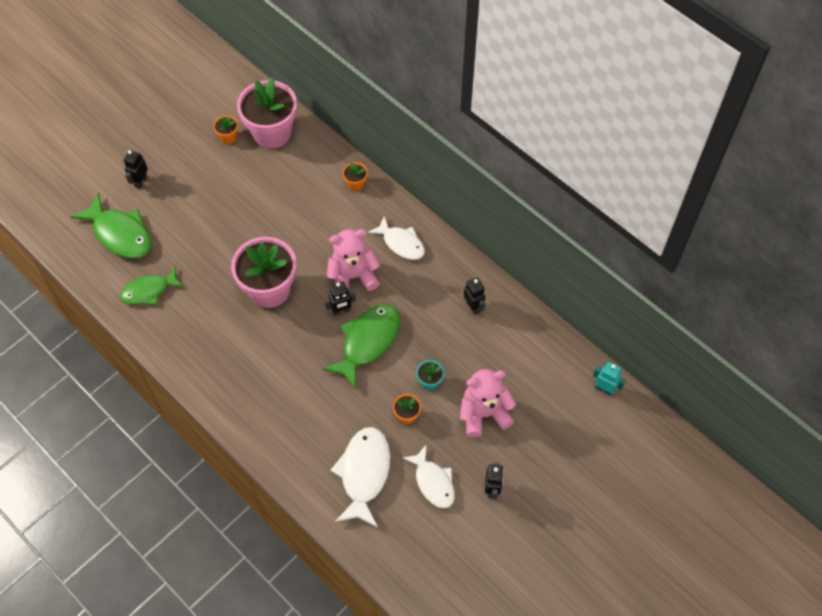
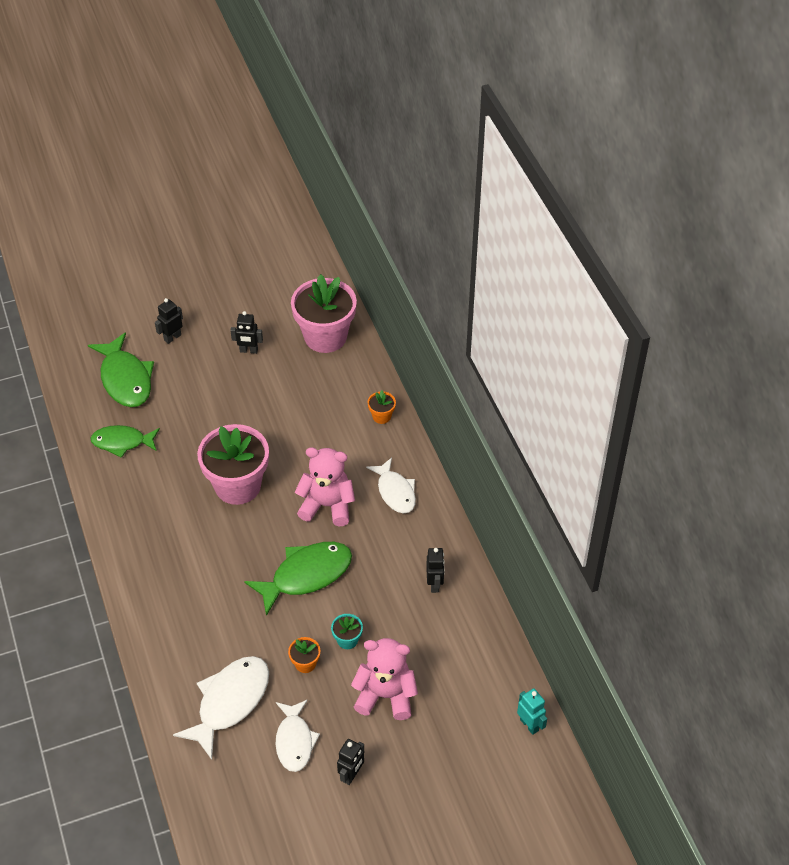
camera: 25 degrees right, 10 degrees down
(228, 137) = (280, 325): orange flower pot -> none
(341, 311) = (297, 534): black robot -> black robot (248, 350)

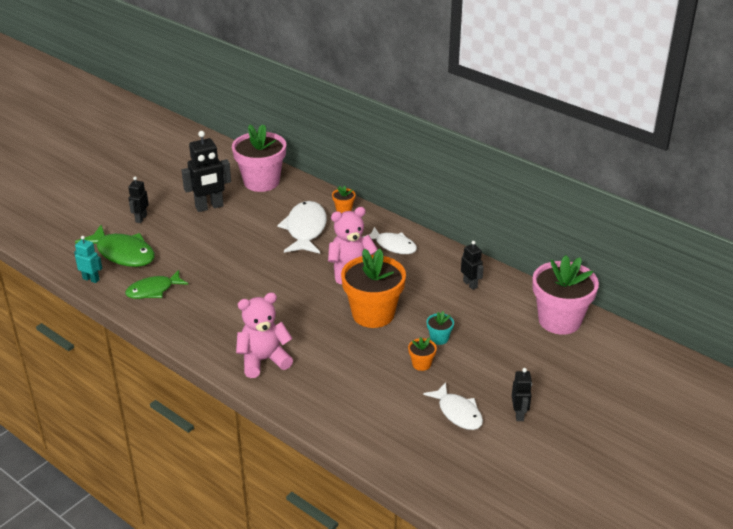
camera: 30 degrees left, 15 degrees down
(230, 702) = (386, 410): white fish -> white fish (305, 230)
(238, 485) = (271, 283): pink flower pot -> pink flower pot (559, 320)
(248, 350) = (209, 207): black robot -> black robot, size x1.78
(306, 575) = (373, 314): green fish -> orange flower pot
(385, 695) = (498, 358): pink teddy bear -> pink teddy bear (263, 360)
(529, 725) = (611, 334): turquoise robot -> turquoise robot (91, 279)

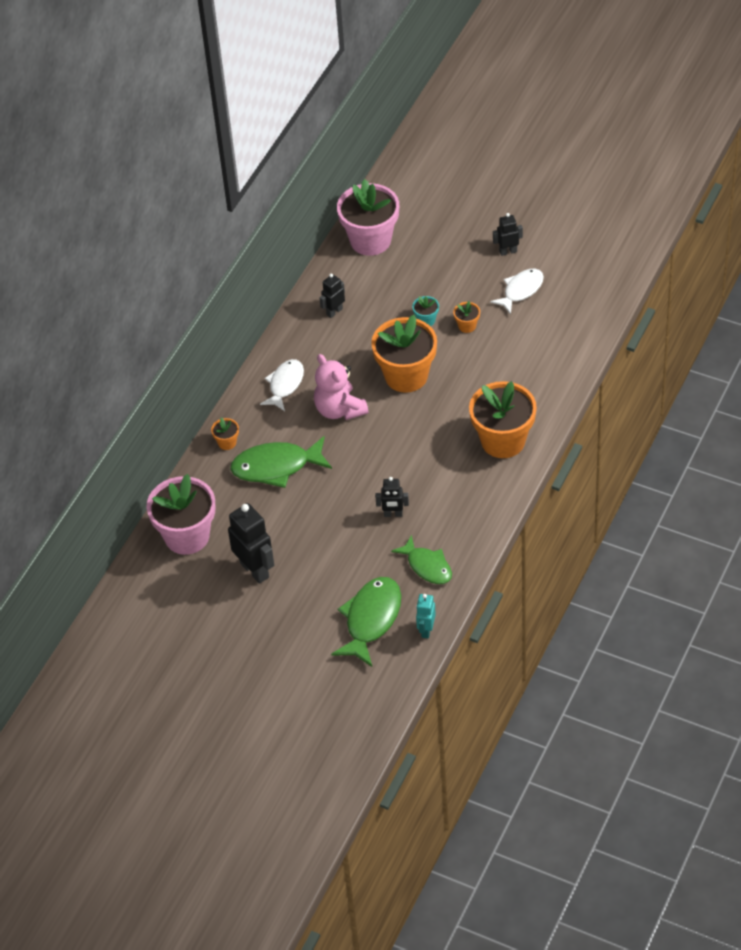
camera: 100 degrees left, 15 degrees up
(141, 218) = (297, 629): black robot -> black robot (393, 514)
(263, 360) = (503, 441): pink teddy bear -> orange flower pot
(305, 230) = (276, 467): white fish -> green fish

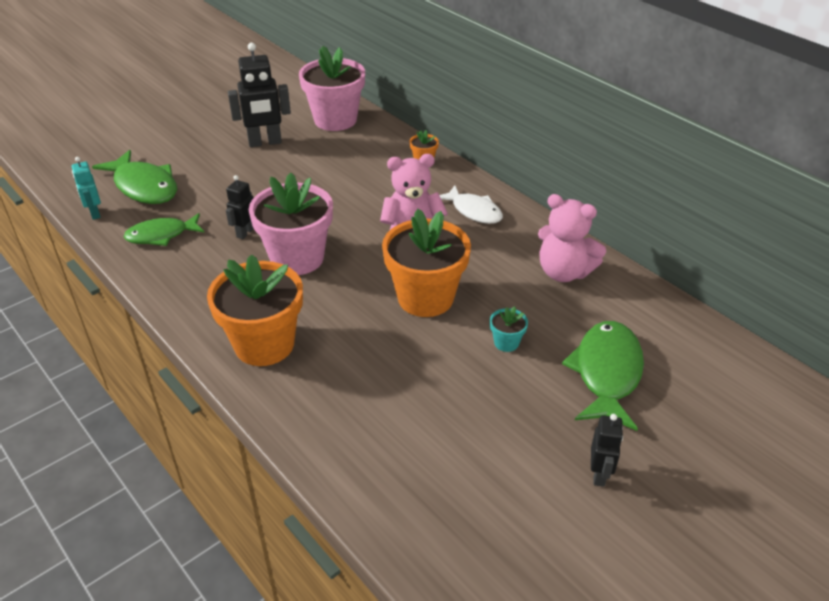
camera: 110 degrees right, 10 degrees down
(276, 467) = (370, 180): green fish -> green fish (607, 373)
(334, 311) = (564, 272): black robot -> pink teddy bear
(370, 240) = (679, 337): pink flower pot -> pink flower pot (297, 258)
(426, 630) = (94, 213): turquoise robot -> turquoise robot turned 150 degrees counterclockwise
(467, 326) = (473, 377): orange flower pot -> none
(521, 290) = (509, 459): white fish -> none

